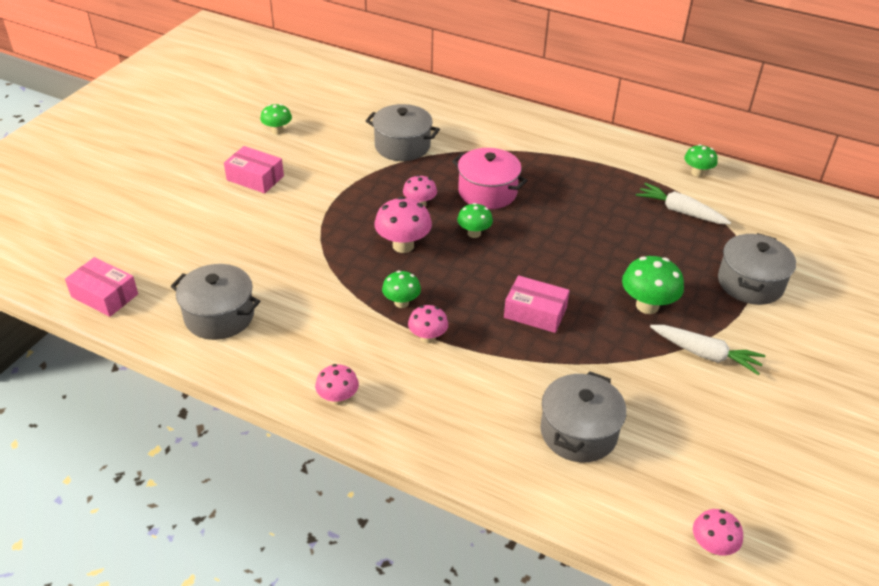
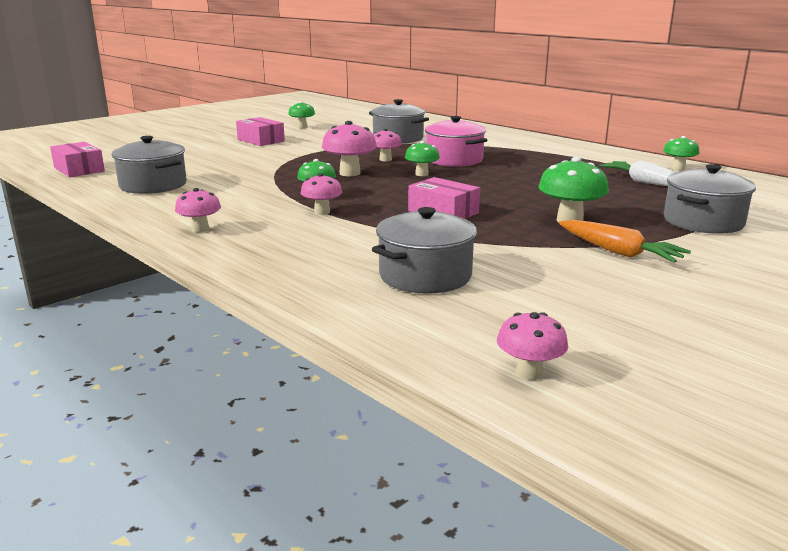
camera: 20 degrees right, 20 degrees down
(705, 354) = (619, 252): white carrot -> orange carrot

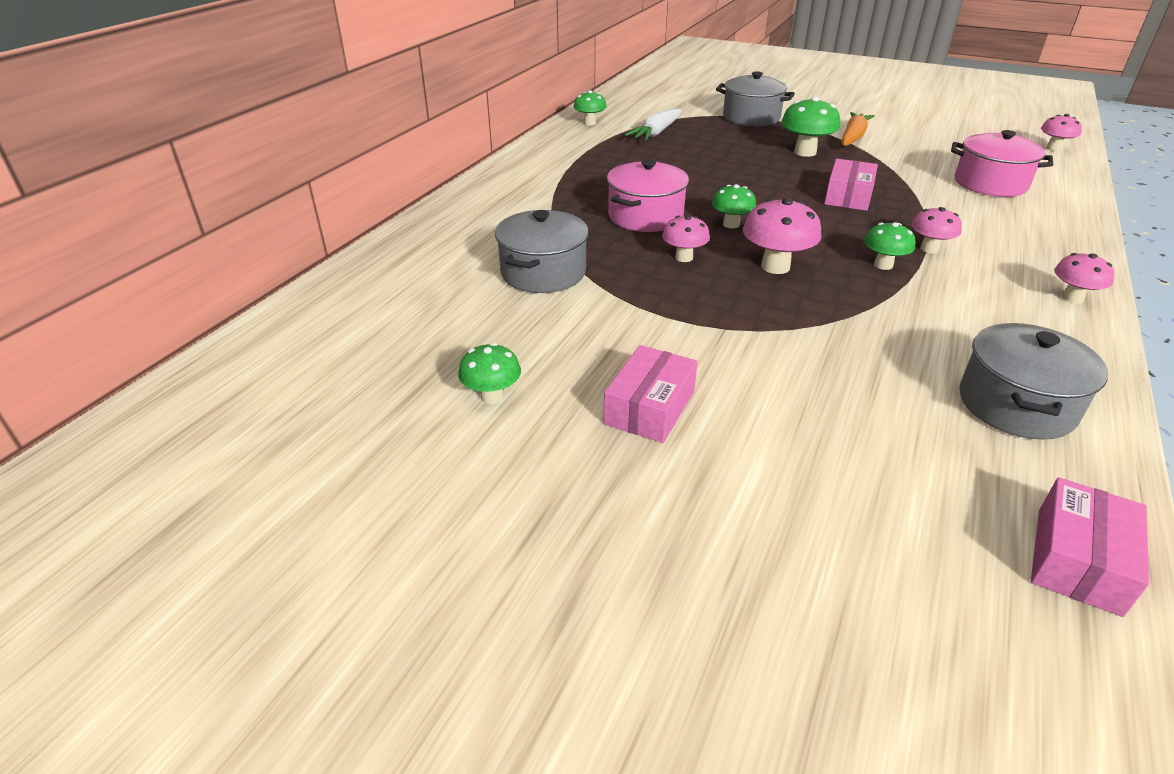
camera: 110 degrees left, 15 degrees up
(425, 276) = (990, 184): grey pot -> pink pot

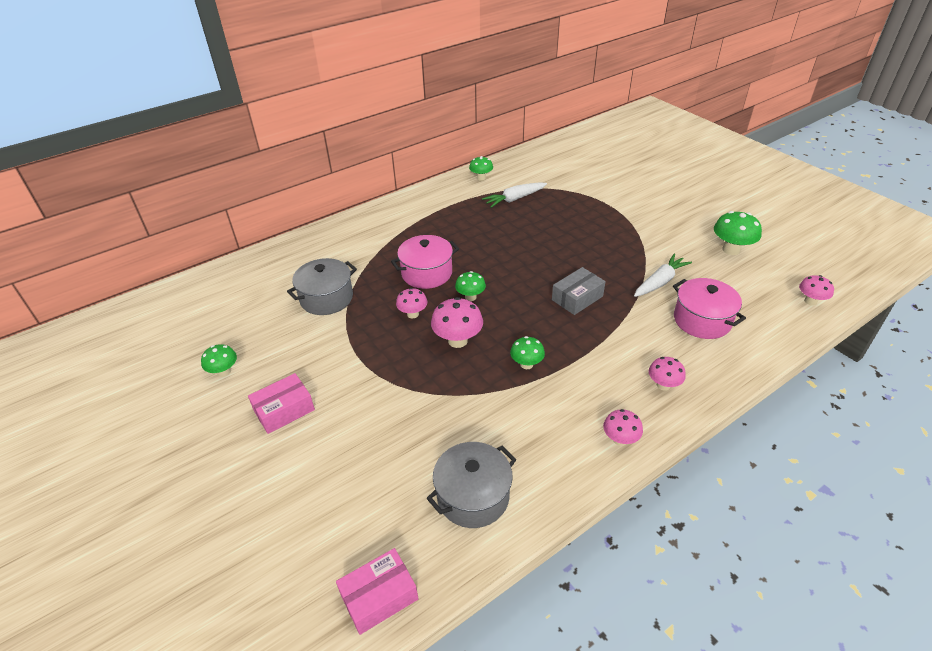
camera: 30 degrees right, 5 degrees up
(751, 117) = (599, 201): grey pot -> none
(805, 152) = (597, 247): green mushroom -> green mushroom (731, 250)
(848, 196) = (577, 298): pink box -> grey box
(853, 137) = (653, 242): orange carrot -> none
(907, 165) = (660, 282): none -> white carrot
(929, 249) = (575, 362): pink mushroom -> pink mushroom (663, 385)

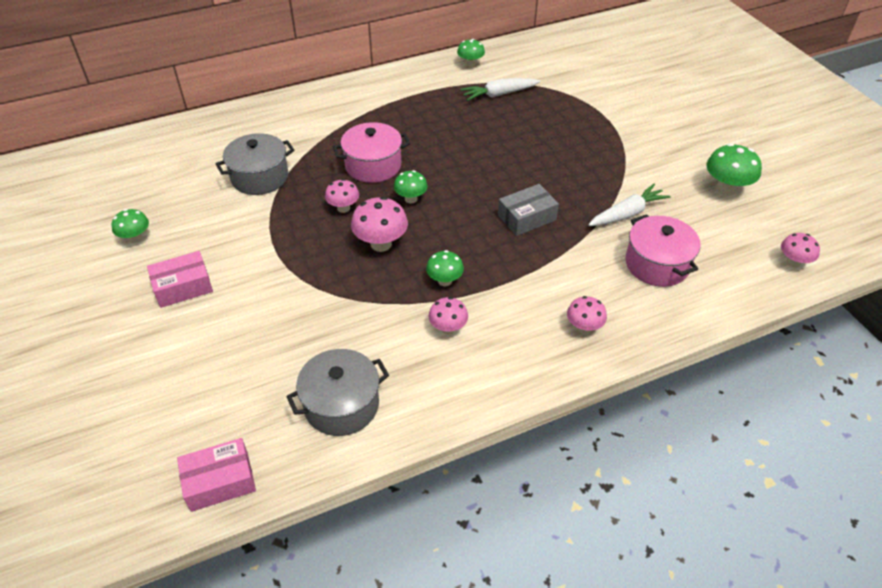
camera: 10 degrees right, 5 degrees up
(620, 439) = (514, 376): pink mushroom -> pink mushroom (448, 328)

